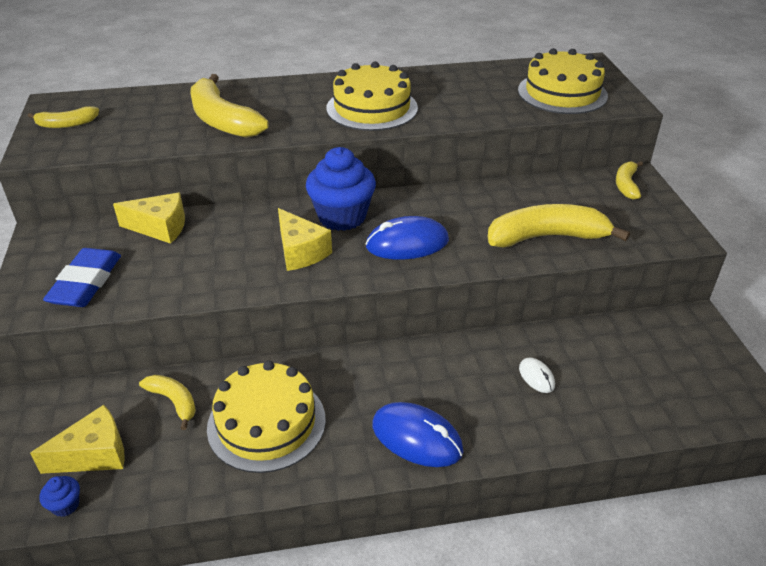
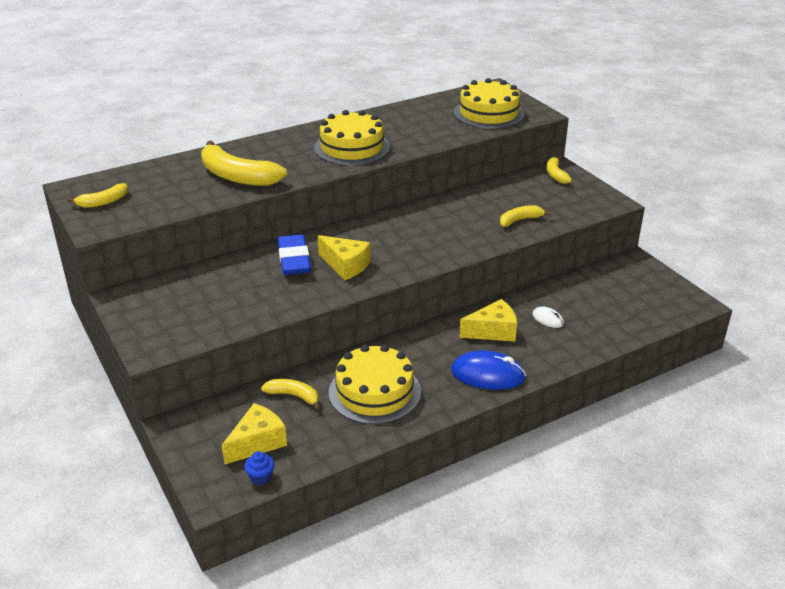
camera: 20 degrees left, 5 degrees down
(86, 283) = (190, 321): blue eraser -> blue eraser (294, 259)
(160, 228) = (218, 271): yellow cheese -> yellow cheese (493, 331)
(342, 217) = (360, 235): blue cupcake -> none
(407, 243) = (422, 244): blue mouse -> none
(546, 237) = (519, 220): yellow banana -> yellow banana, size x0.53

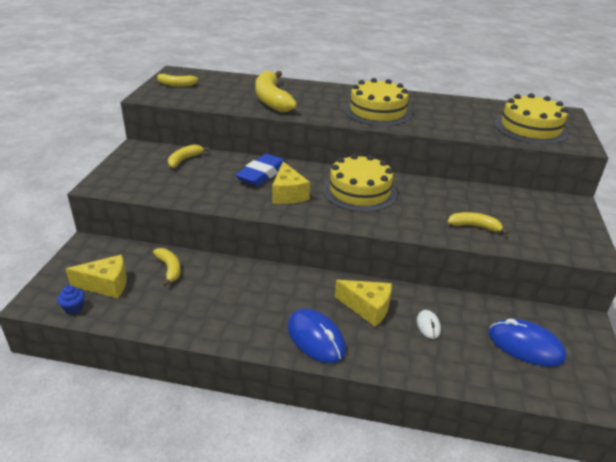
camera: 40 degrees right, 0 degrees up
(374, 392) = (220, 298): yellow cake -> yellow cake (359, 191)
(555, 175) = (562, 207): yellow banana -> yellow banana (184, 160)
(619, 296) = (525, 345): none -> blue mouse

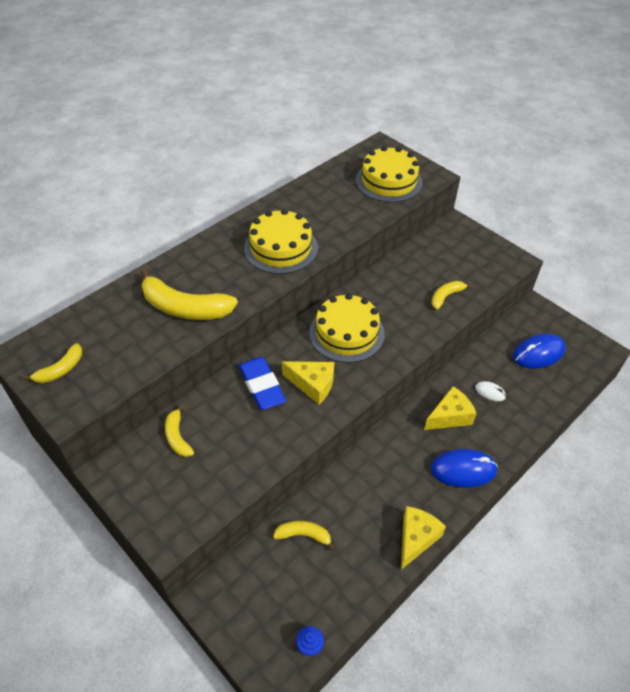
camera: 55 degrees left, 15 degrees up
(106, 285) = (291, 602): yellow cheese -> yellow cheese (416, 538)

